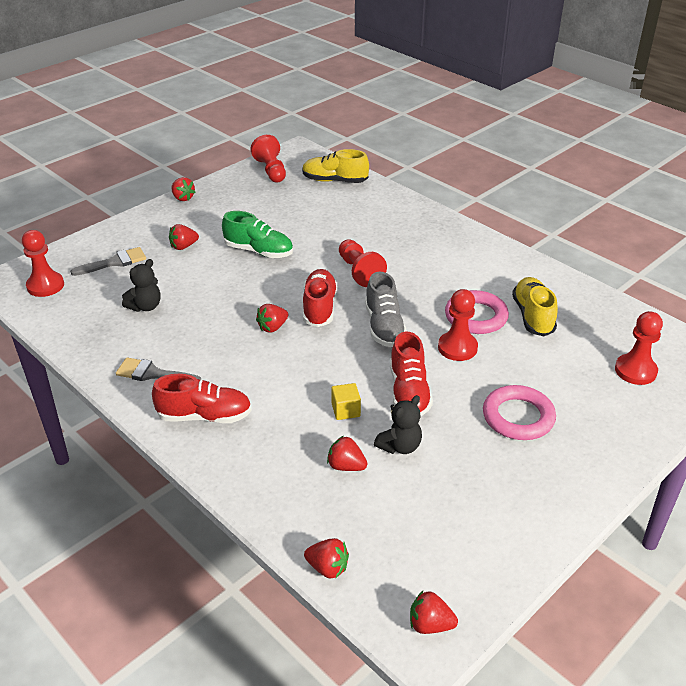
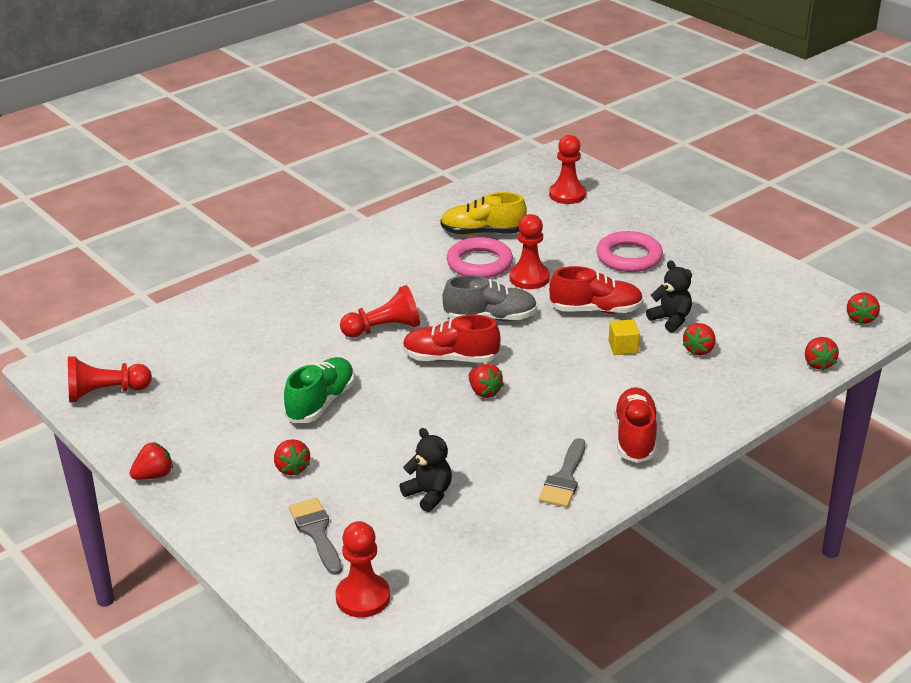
camera: 85 degrees left, 5 degrees down
(327, 568) = (818, 364): red strawberry -> red strawberry turned 150 degrees clockwise
(334, 181) = (160, 339): yellow shoe -> none

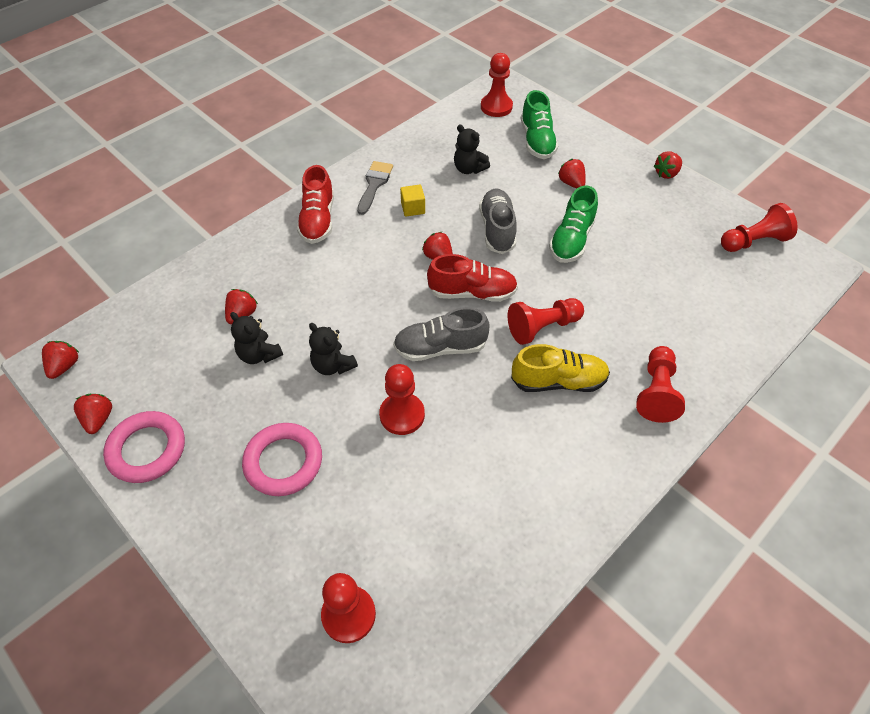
camera: 175 degrees right, 20 degrees up
(296, 283) = (656, 392): none -> red pawn
(316, 532) = (537, 141): grey brush -> green shoe
(408, 417) = (497, 229): none -> grey shoe
(479, 263) = (460, 439): pink ring -> pink ring (147, 450)
(482, 232) = (462, 505): yellow shoe -> yellow shoe (558, 381)
(596, 310) = (333, 365): red shoe -> black teddy bear
(623, 347) = (313, 314): yellow cube -> yellow cube (413, 208)
(818, 364) = (138, 303): red strawberry -> red strawberry (99, 419)

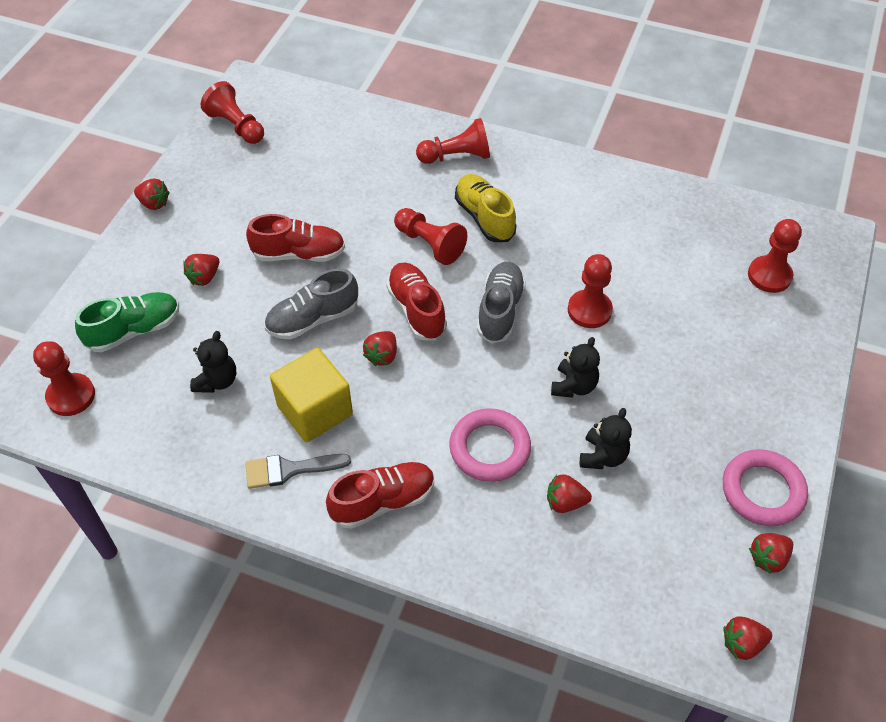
camera: 115 degrees left, 0 degrees up
(283, 462) = (693, 375): pink ring -> pink ring (489, 448)
(413, 208) = (315, 410): yellow cube -> yellow cube, size x2.06
(440, 348) = (500, 310): grey shoe -> grey shoe turned 135 degrees counterclockwise
(571, 240) = (299, 254): green shoe -> red shoe

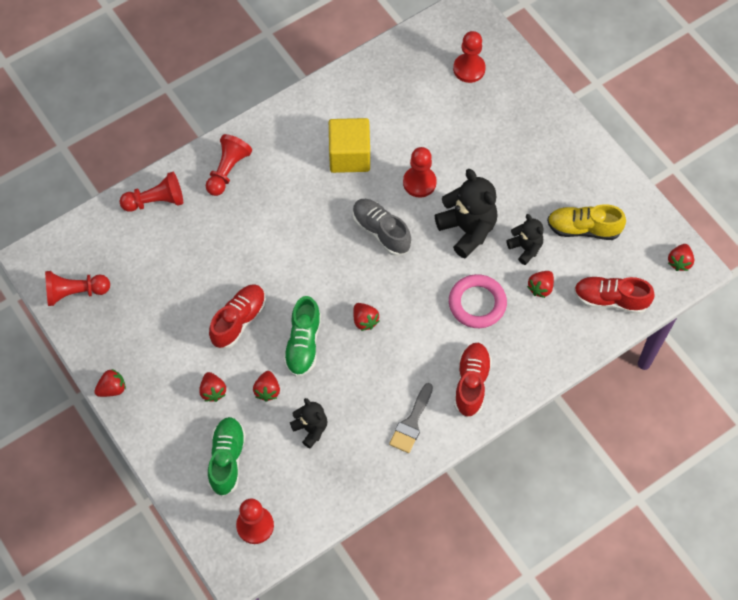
camera: 55 degrees left, 10 degrees up
(313, 319) = (303, 344): grey shoe -> green shoe
(315, 410) = (378, 384): yellow cube -> yellow cube (349, 156)
(416, 310) = (343, 278): red shoe -> red shoe (610, 299)
(430, 244) = (294, 237): red pawn -> red pawn (156, 201)
(484, 217) = (297, 190): yellow shoe -> yellow shoe (583, 229)
(573, 386) = (467, 230): black teddy bear -> black teddy bear, size x1.73
(762, 491) = (604, 185): pink ring -> none
(768, 558) = (643, 213): red strawberry -> red strawberry (267, 390)

